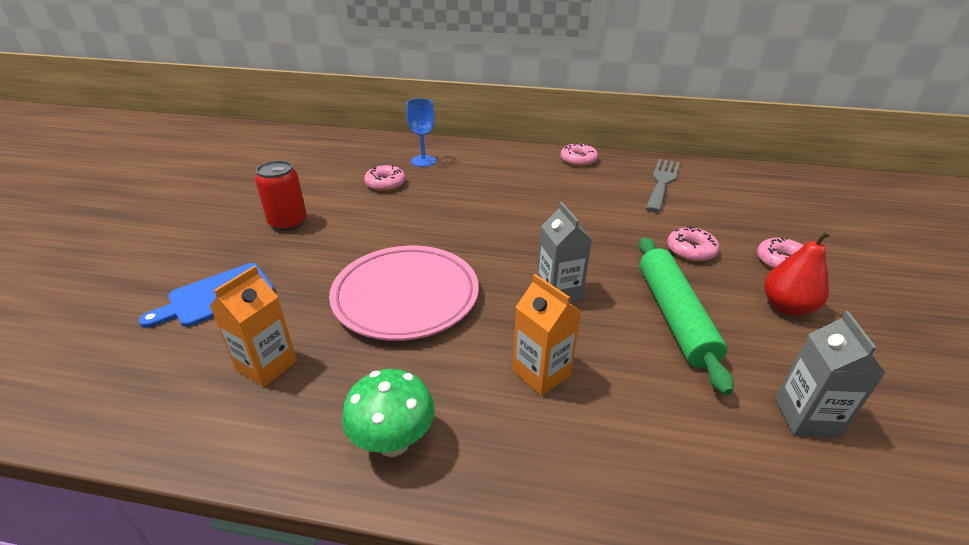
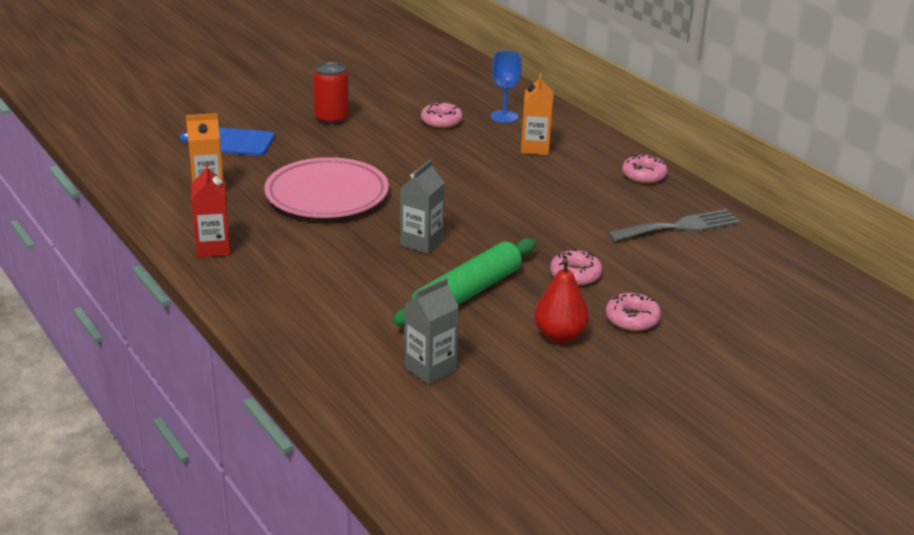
camera: 45 degrees right, 5 degrees down
(393, 442) = (213, 248): green mushroom -> red carton
(541, 373) = (330, 267): orange carton -> orange carton (535, 148)

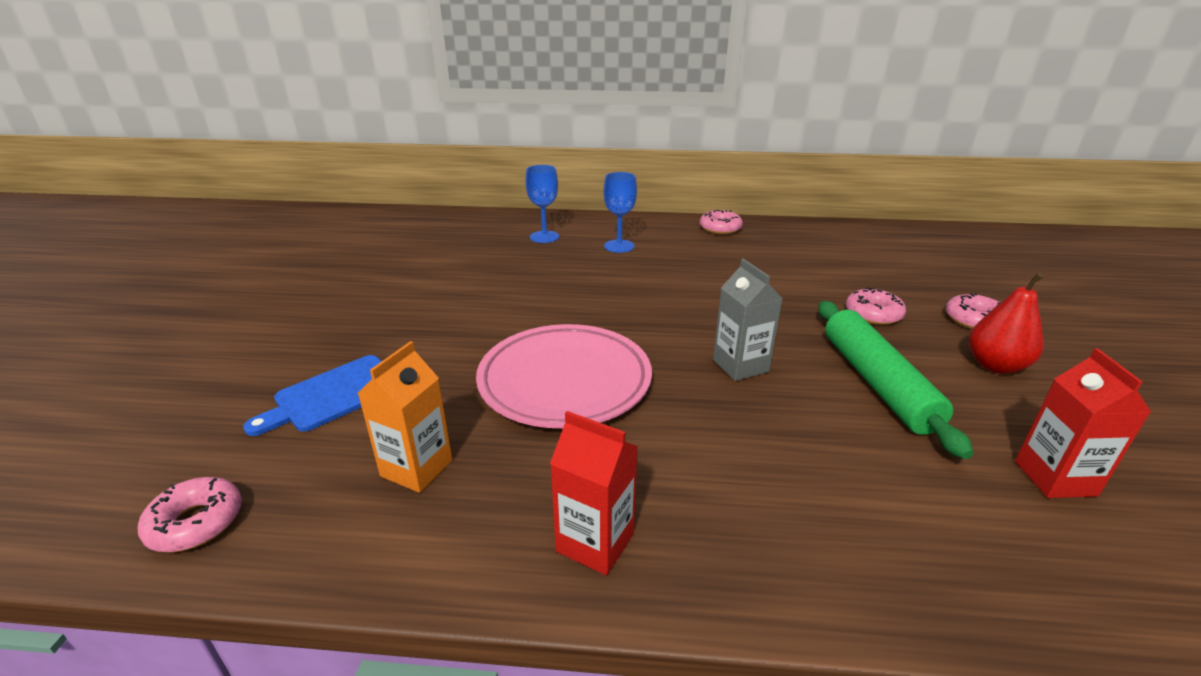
camera: 50 degrees left, 0 degrees up
(331, 118) = (401, 310): red can -> none
(430, 369) = (1055, 478): grey carton -> red carton
(441, 121) = (507, 262): pink donut -> pink donut (196, 523)
(535, 148) = (619, 246): orange carton -> blue goblet
(679, 227) = (819, 246): grey fork -> none

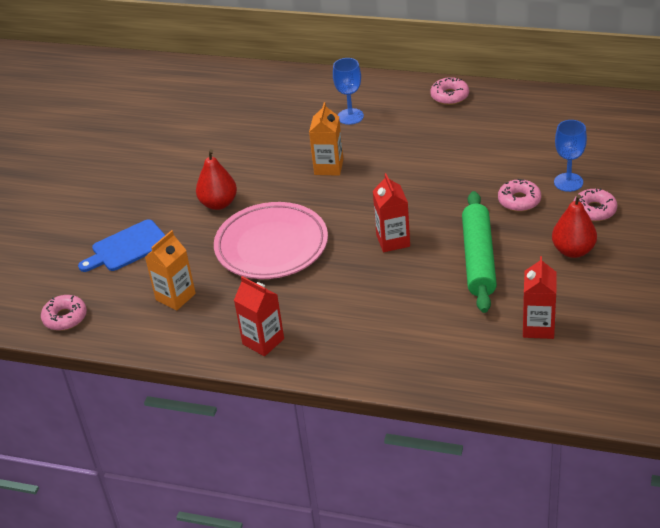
camera: 15 degrees right, 10 degrees up
(474, 333) = (218, 203): none -> red pear
(544, 237) = (290, 102): blue goblet -> blue goblet (568, 182)
(613, 290) = (328, 167): none -> orange carton
(740, 366) = (393, 241): grey carton -> red carton

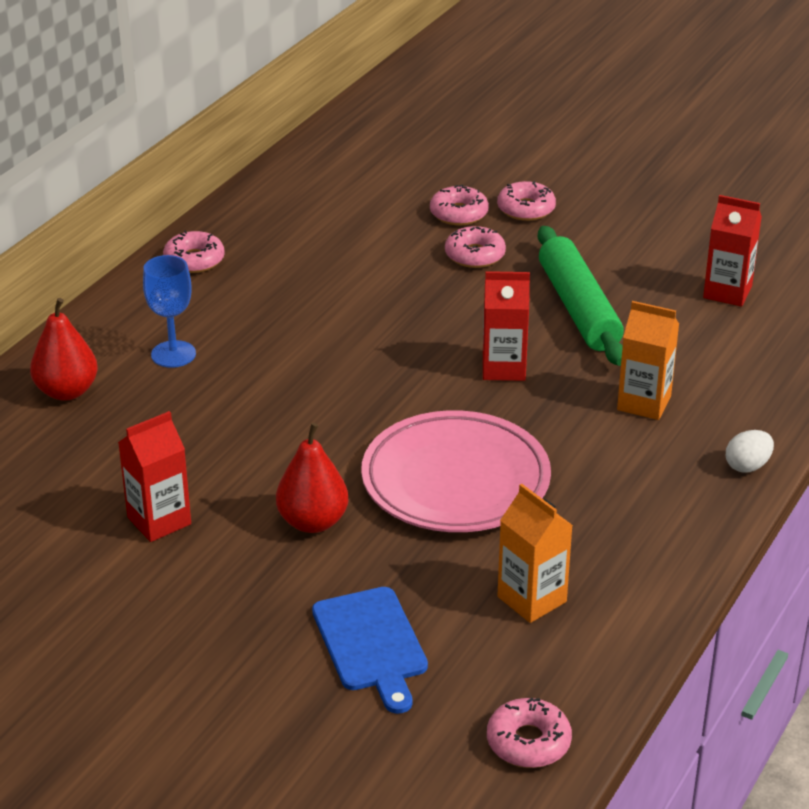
camera: 80 degrees left, 5 degrees down
(263, 341) = (673, 520): red carton -> red carton (159, 521)
(328, 167) = (291, 396): orange carton -> orange carton (644, 403)
(330, 367) = (747, 466): none -> white egg
(478, 259) = (578, 308): green rolling pin -> green rolling pin turned 60 degrees clockwise
(568, 182) = (459, 214): blue goblet -> pink donut
(573, 251) = (596, 239): red pear -> red pear (67, 391)

